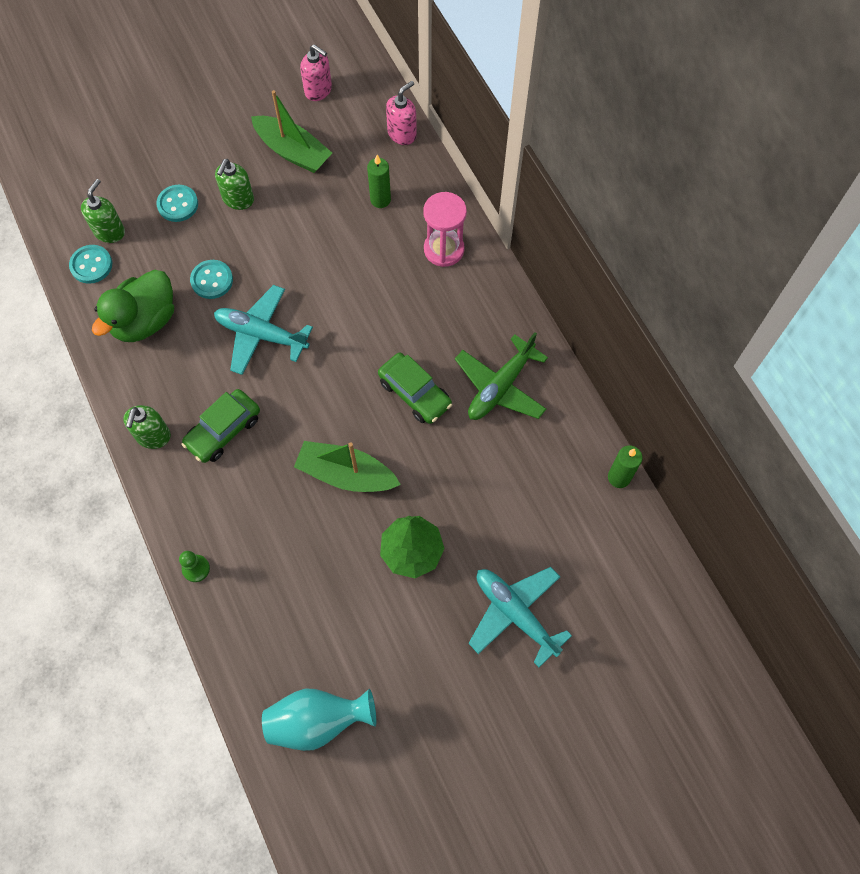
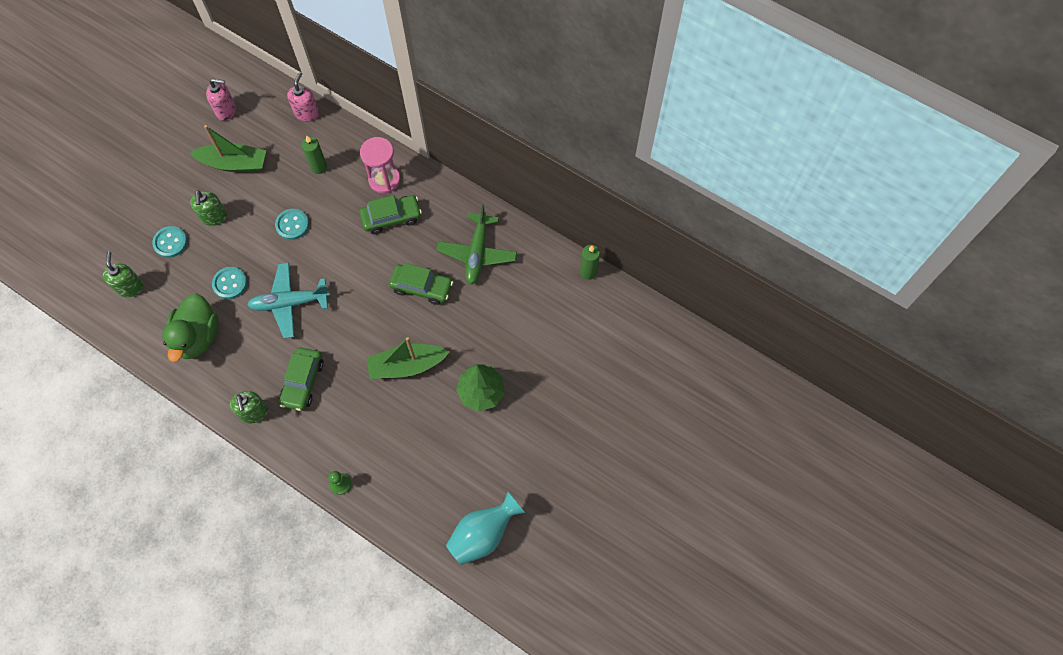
camera: 30 degrees left, 0 degrees up
(91, 265) = (131, 318): turquoise button -> turquoise button (292, 225)
(427, 296) = (391, 218): none -> green car
(515, 613) = (571, 394): turquoise plane -> none

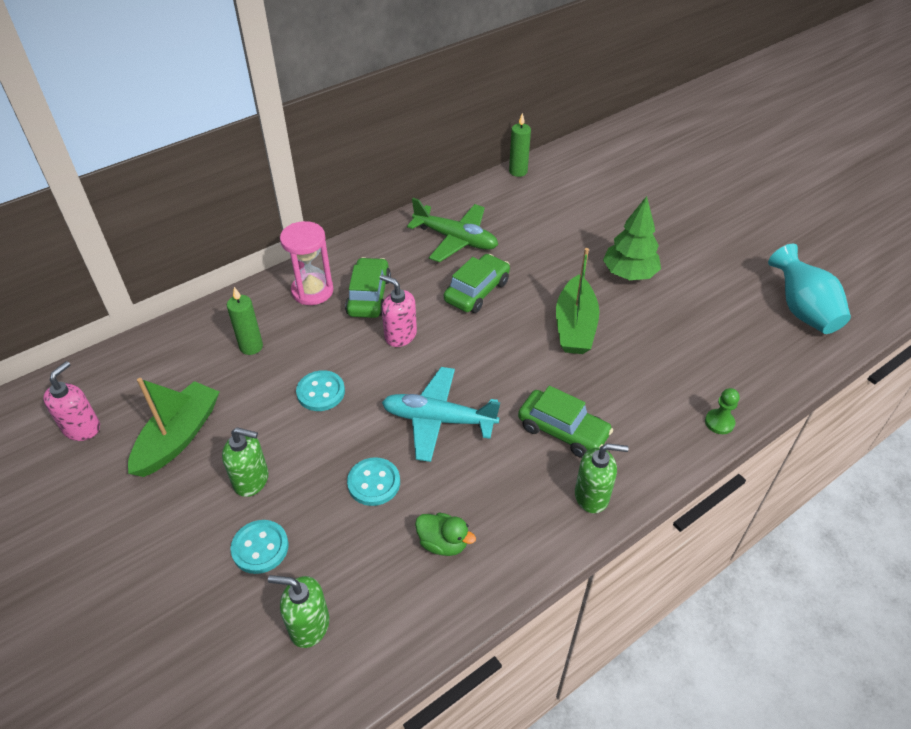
camera: 70 degrees left, 20 degrees down
(197, 337) = (443, 543): green duck -> green duck, size x0.53
(290, 303) = (438, 420): turquoise plane -> turquoise plane turned 90 degrees clockwise
(307, 113) = (160, 341): pink soap dispenser -> pink soap dispenser (400, 335)

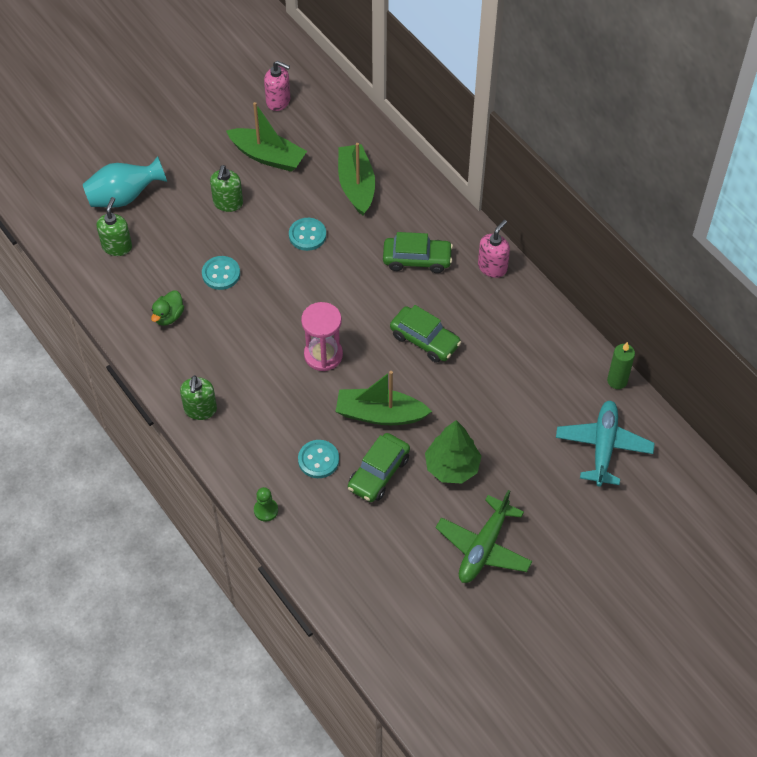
camera: 90 degrees right, 10 degrees up
(251, 347) = (356, 185): green candle -> green boat
(260, 548) = (174, 215): turquoise button -> turquoise button (318, 460)
(312, 291) = (423, 219): pink hourglass -> pink hourglass (323, 355)
(400, 335) = (369, 284): pink soap dispenser -> pink soap dispenser (492, 267)
(438, 420) = (277, 312): turquoise plane -> turquoise plane (603, 447)
(455, 239) = (498, 323): green plane -> green plane (483, 547)
(563, 431) = (262, 395): green car -> green car (378, 473)
(802, 310) = (402, 613): turquoise vase -> turquoise vase (124, 197)

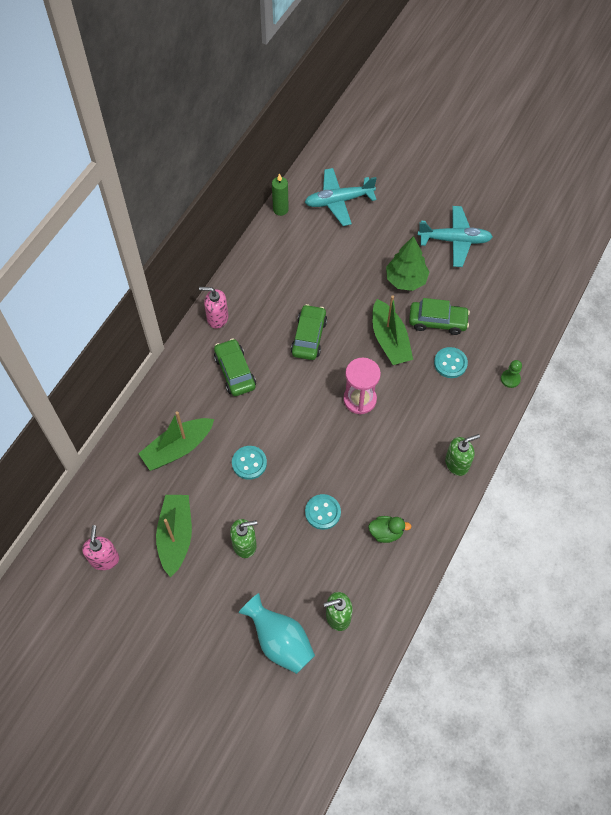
camera: 115 degrees left, 5 degrees up
(483, 547) = (454, 240): green plane -> turquoise plane

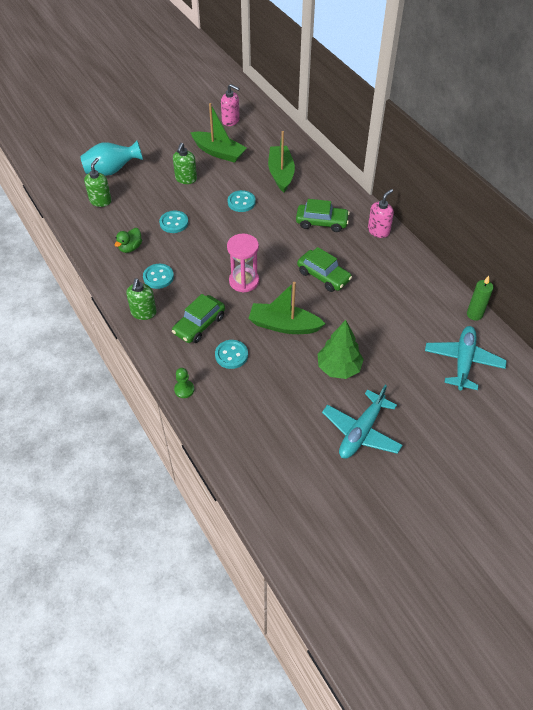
camera: 120 degrees right, 10 degrees down
(406, 479) = (158, 277): none -> turquoise button
(437, 321) = (279, 368): green car -> green car (199, 325)

